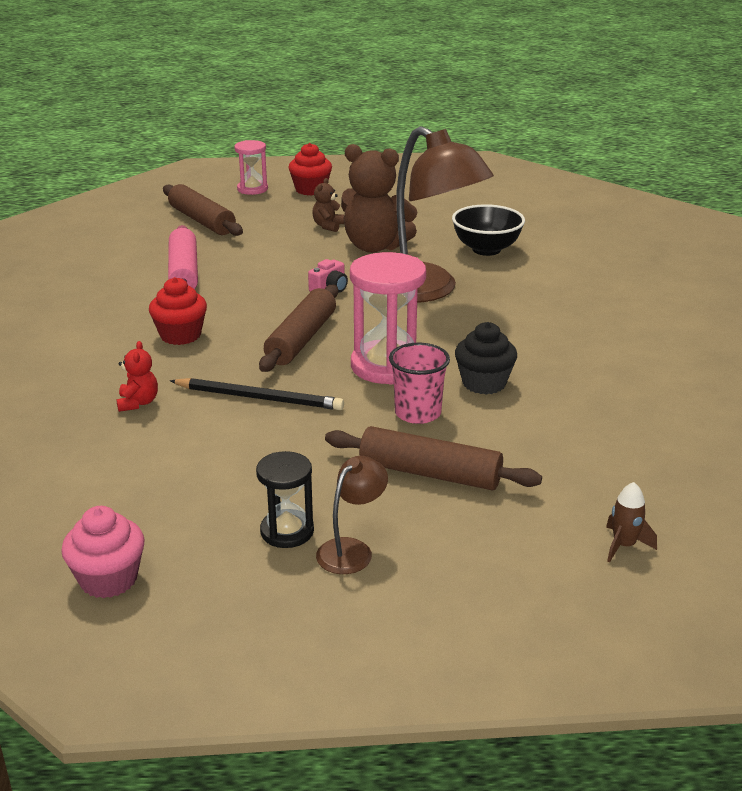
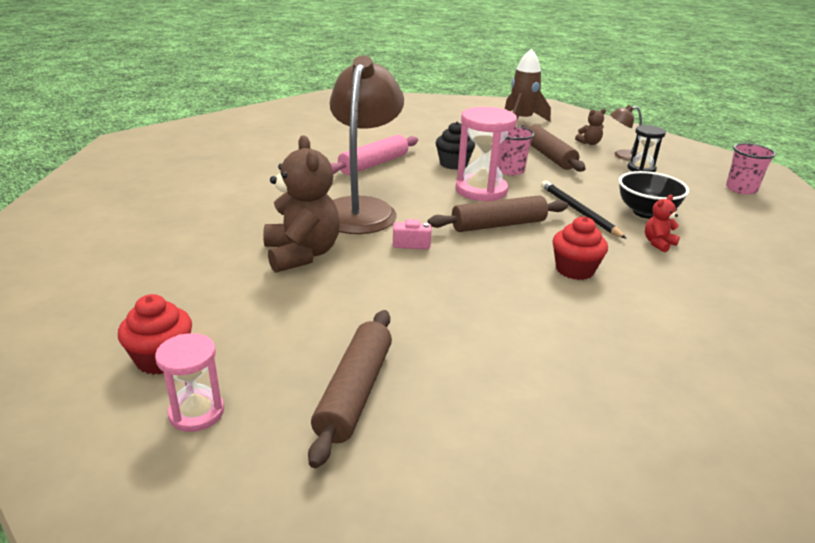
camera: 130 degrees left, 0 degrees up
(108, 579) = (741, 189): pink cupcake -> pink cup
(183, 272) = (489, 327): pink rolling pin -> pink rolling pin (374, 164)
(328, 226) = (277, 297): brown teddy bear -> brown teddy bear (589, 143)
(486, 249) = (252, 209): black bowl -> black bowl (646, 212)
(624, 545) = (521, 120): brown rocket -> brown rocket, size x2.07

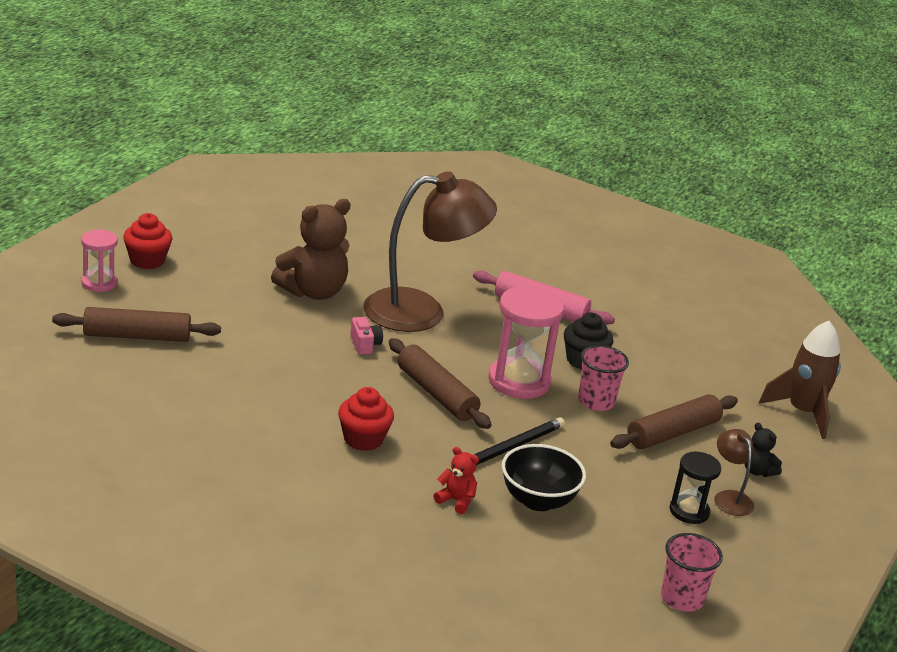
camera: 70 degrees right, 0 degrees up
(589, 143) = (757, 471): brown teddy bear -> black teddy bear

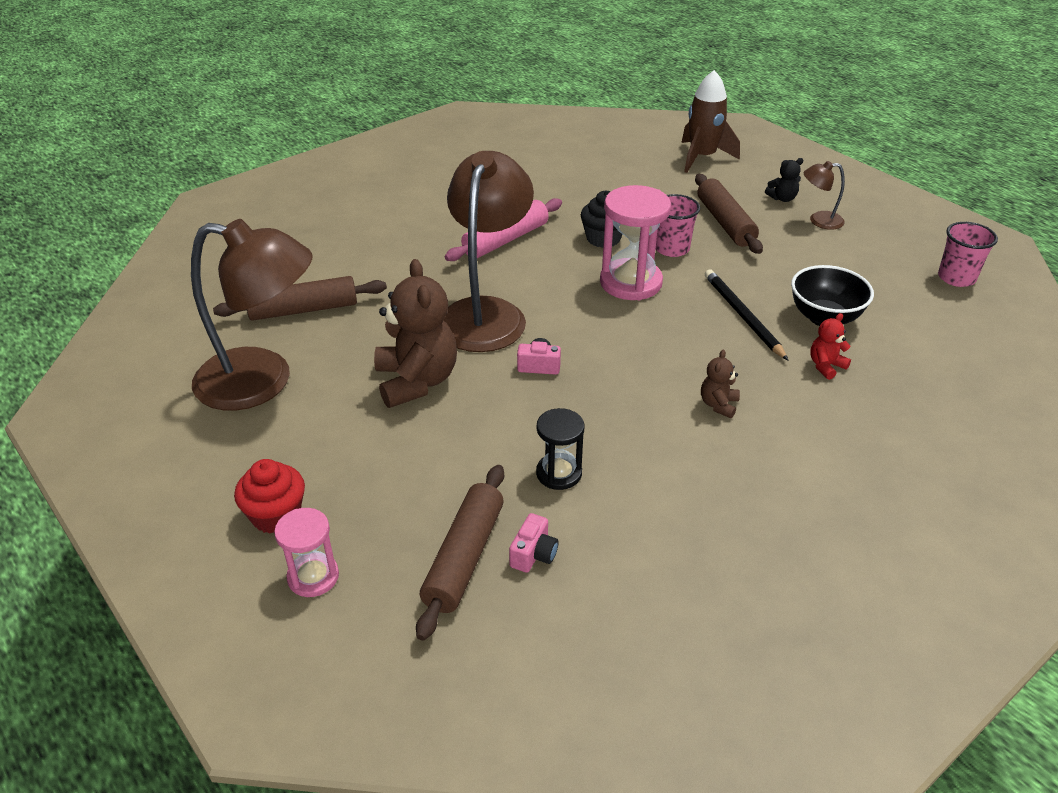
camera: 65 degrees left, 10 degrees up
(151, 364) = (533, 554): none -> pink camera
(278, 230) = (262, 382): none -> brown lamp
(363, 439) = (718, 405): red cupcake -> brown teddy bear
(436, 394) = (643, 338): brown rolling pin -> brown rolling pin (303, 310)
(689, 511) = (838, 244): black hourglass -> black hourglass (559, 473)

